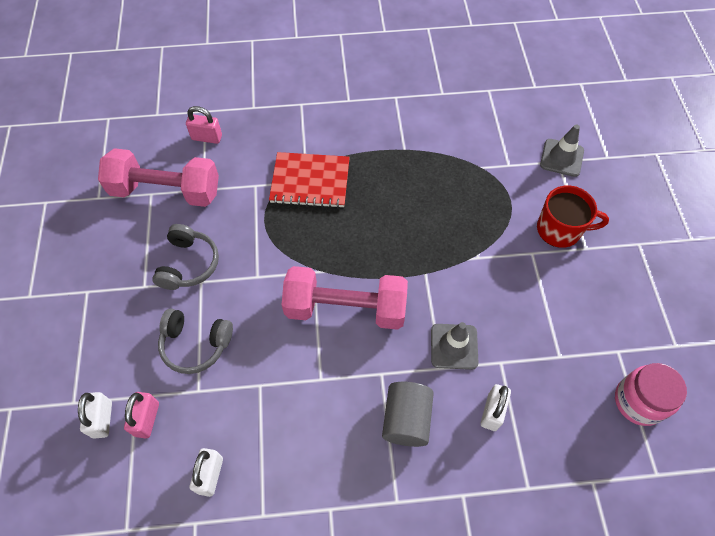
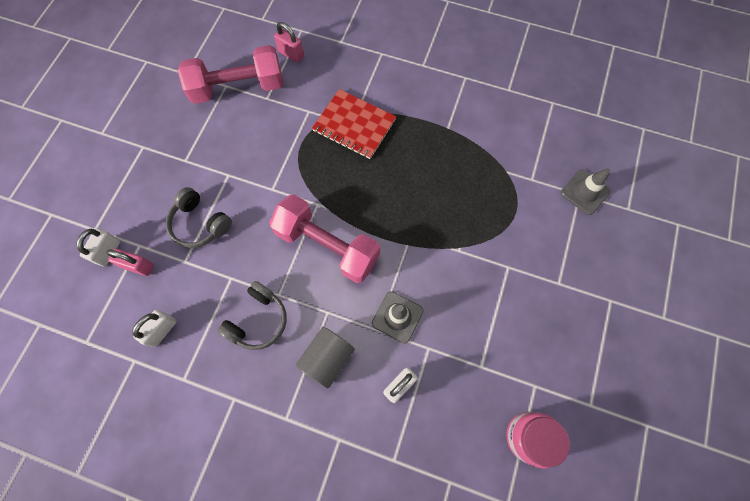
camera: 25 degrees right, 10 degrees up
(147, 419) = (138, 266): pink padlock -> pink padlock turned 75 degrees clockwise
(166, 191) = (238, 88): pink dumbbell -> pink dumbbell turned 45 degrees counterclockwise
(189, 264) = (226, 156): grey headphones -> grey headphones (258, 320)
(560, 230) = (545, 257): red mug -> none

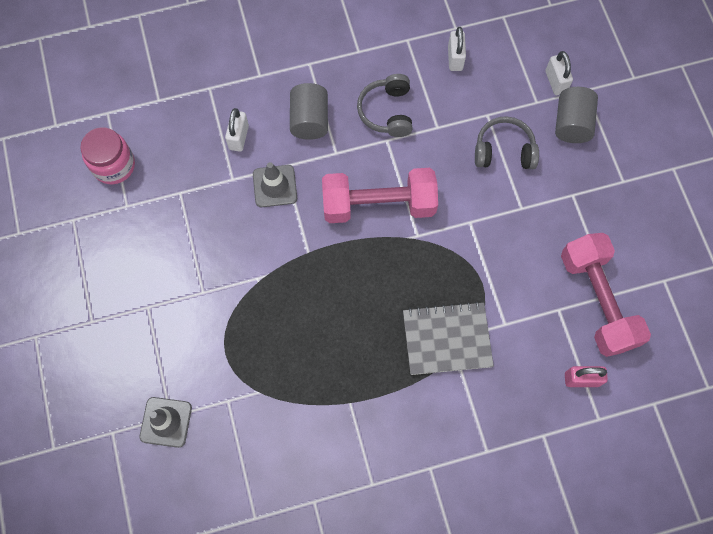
camera: 145 degrees right, 0 degrees up
(132, 210) = (571, 124): none -> grey cylinder
(138, 266) = (520, 87): pink padlock -> none
(238, 88) = (597, 300): pink dumbbell -> pink dumbbell turned 60 degrees counterclockwise
(354, 125) = (447, 339): red notebook -> grey notebook

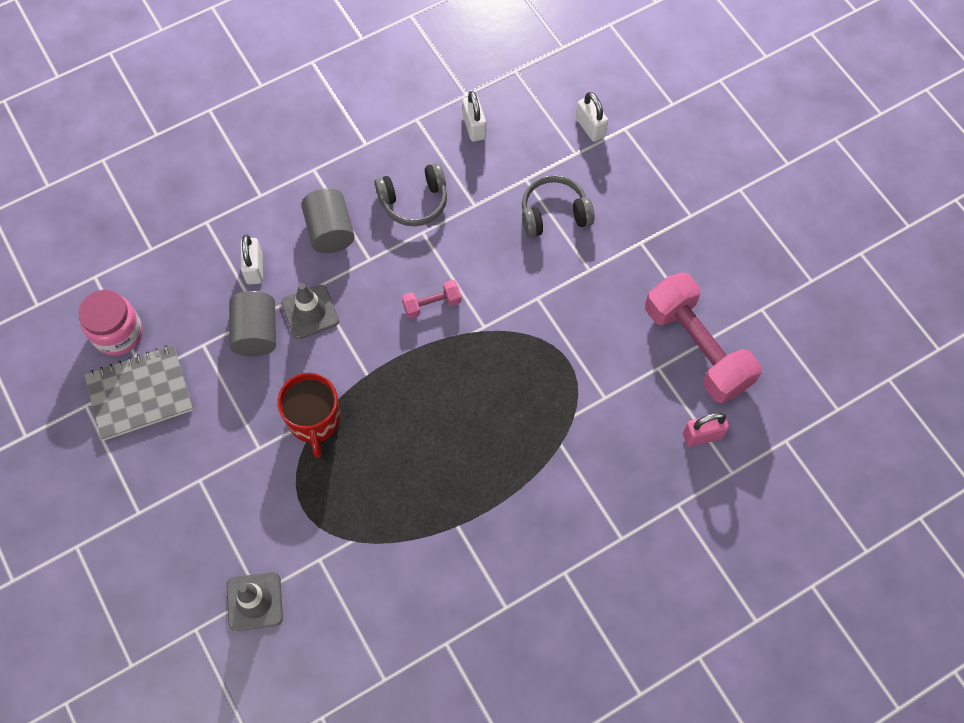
camera: 15 degrees left, 5 degrees down
(254, 280) = (314, 420): none -> red mug
(378, 205) = (432, 304): pink dumbbell -> pink dumbbell, size x0.45
(387, 112) = (414, 202): grey headphones -> grey headphones turned 90 degrees counterclockwise
(447, 339) = (546, 430): grey notebook -> grey notebook (140, 393)
(571, 124) = (619, 168): grey cylinder -> grey cylinder (256, 333)

